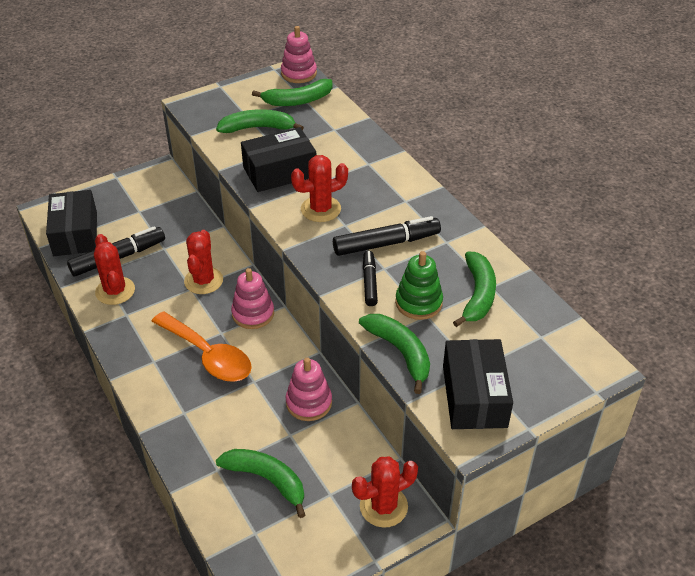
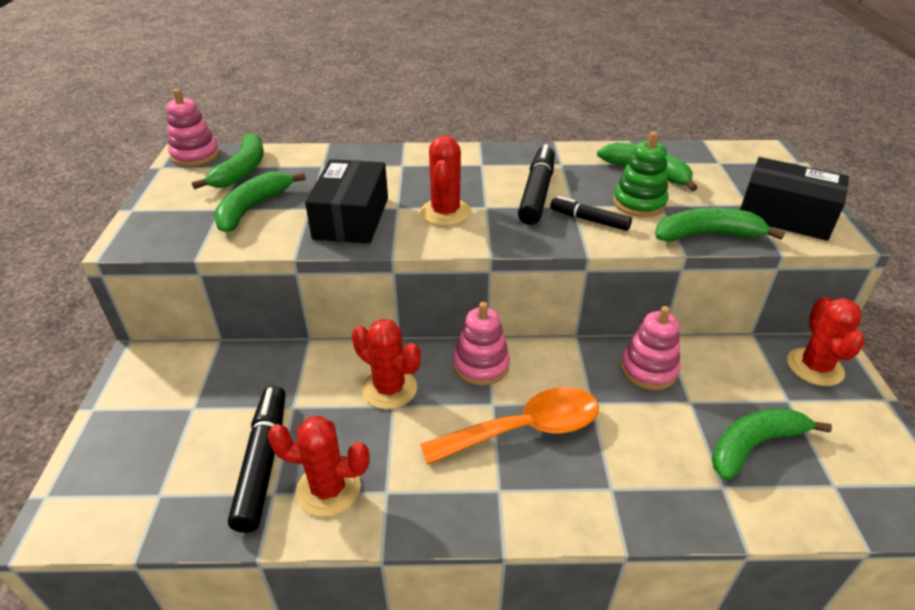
camera: 60 degrees left, 5 degrees down
(75, 234) = (157, 499): black box -> none

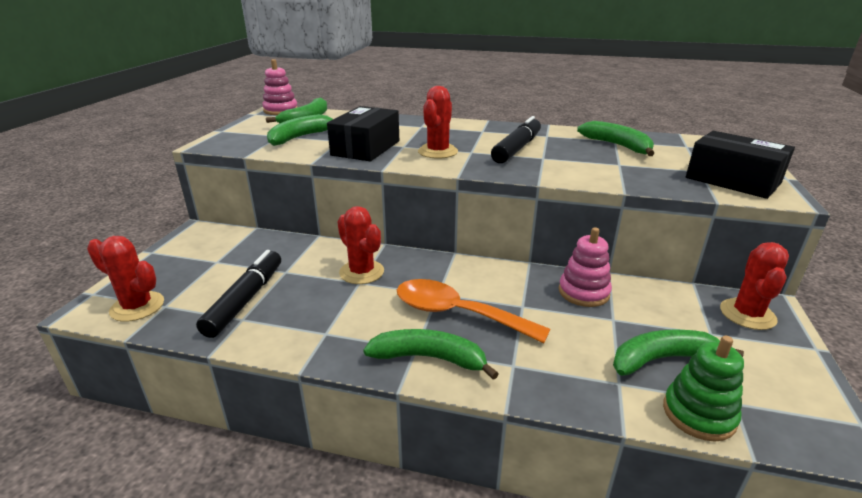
camera: 15 degrees right, 10 degrees down
(328, 489) = (283, 323): red cactus -> red cactus (137, 307)
(481, 365) = (441, 269): pink stacking toy -> none
(525, 429) = (457, 313): orange spoon -> orange spoon turned 150 degrees counterclockwise
(589, 220) = (551, 166): black marker -> none
(639, 203) = (600, 161): green stacking toy -> green stacking toy (698, 414)
(707, 235) = (651, 184): green banana -> green banana (429, 358)

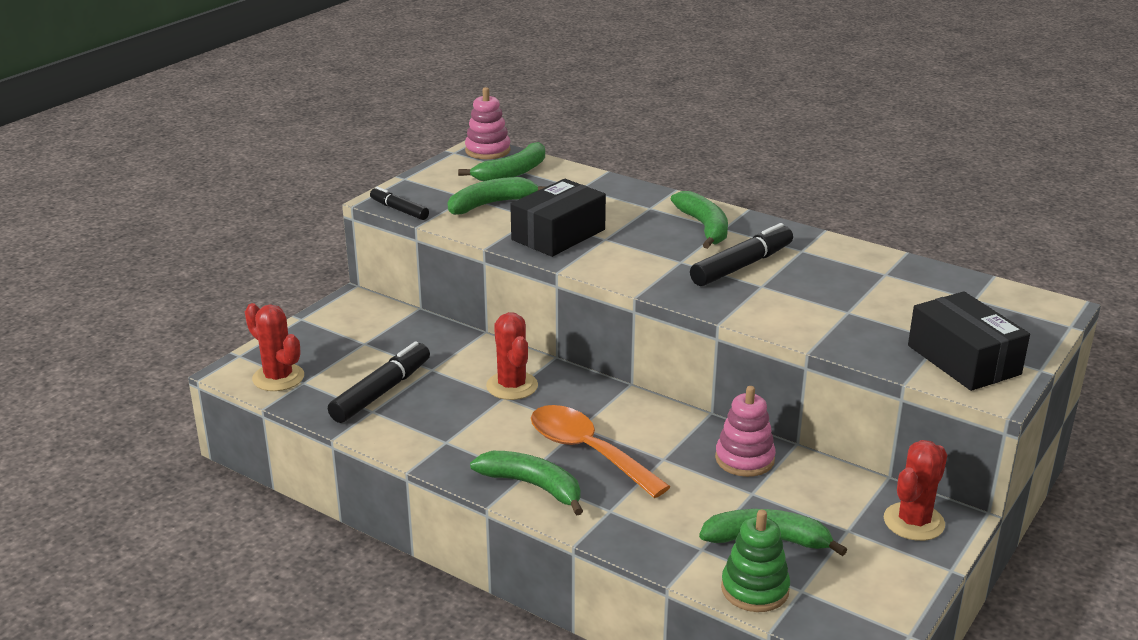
camera: 20 degrees right, 0 degrees up
(225, 149) = (399, 210): none -> black marker
(438, 152) = (640, 255): red cactus -> none
(618, 146) = (879, 283): green banana -> green banana (704, 227)

